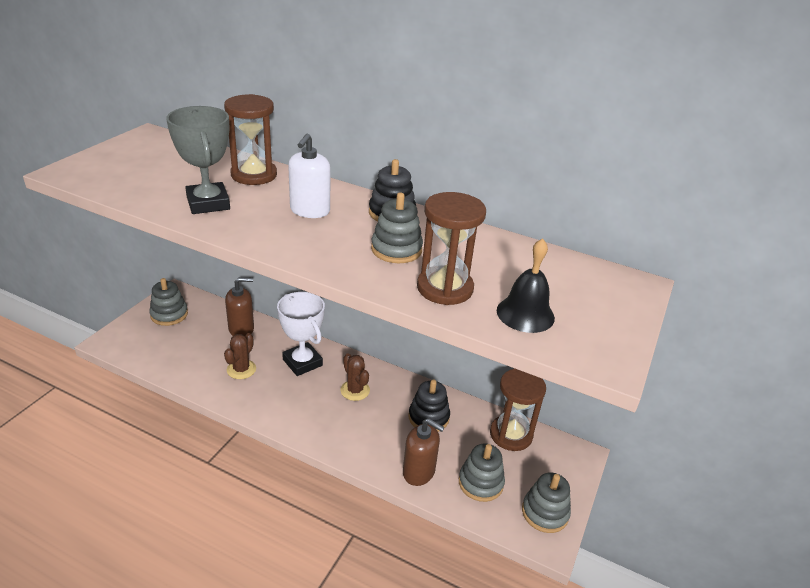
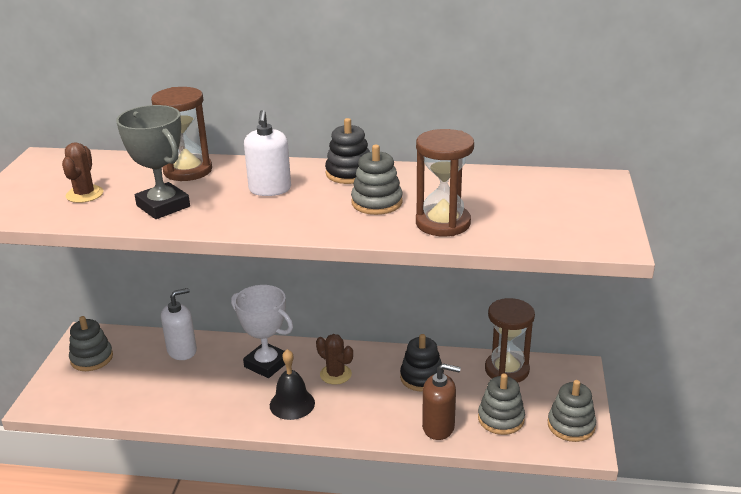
camera: 15 degrees left, 5 degrees down
(241, 329) = (182, 351): brown soap dispenser -> white soap dispenser
(241, 369) = (205, 388): brown cactus -> brown cactus (84, 194)
(525, 314) = (525, 226): black bell -> black bell (292, 404)

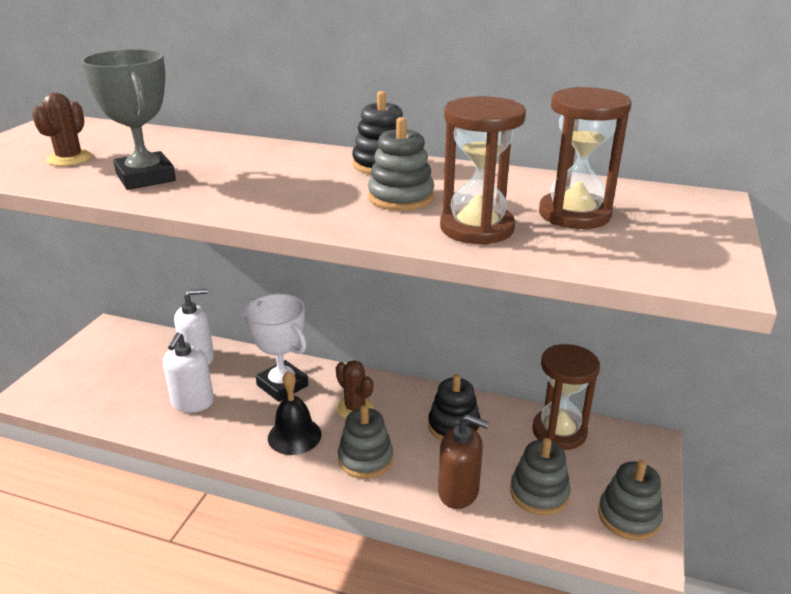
camera: 10 degrees right, 0 degrees up
(92, 358) = (103, 353): grey stacking toy -> grey stacking toy (365, 459)
(188, 170) = (198, 146): brown hourglass -> brown hourglass (574, 214)
(270, 189) = (279, 172): white soap dispenser -> white soap dispenser (192, 402)

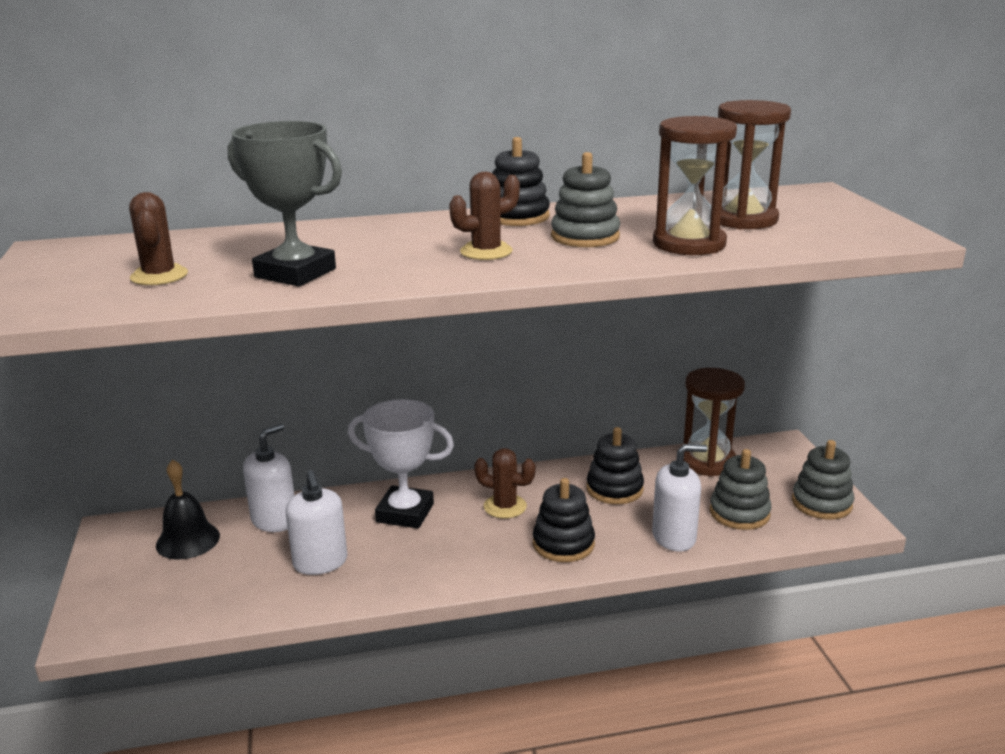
camera: 30 degrees left, 5 degrees down
(294, 436) = (470, 551): black bell -> black bell (188, 540)
(300, 192) = (486, 251): none -> brown cactus
(365, 459) = (563, 544): grey stacking toy -> black stacking toy
(458, 492) = (674, 537): brown soap dispenser -> white soap dispenser

